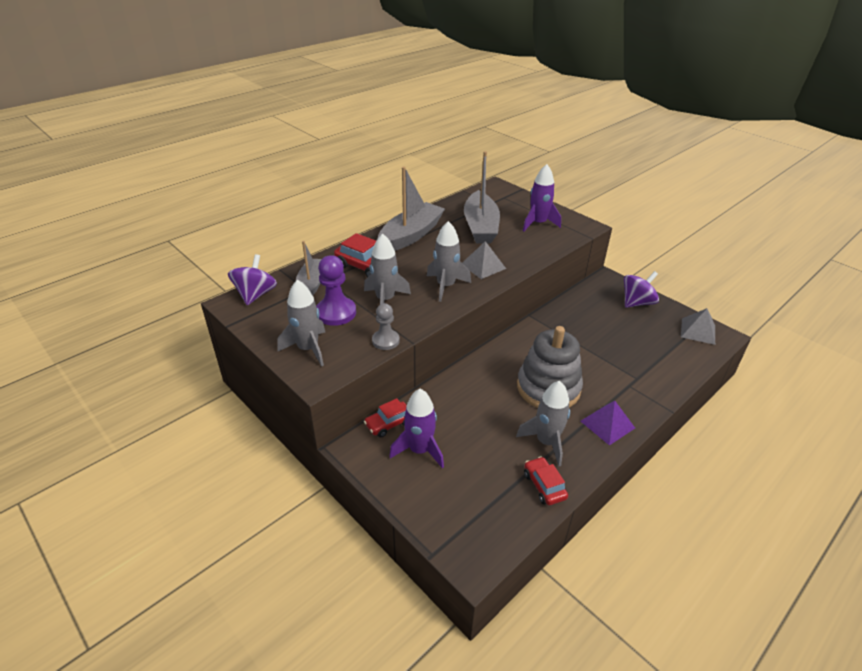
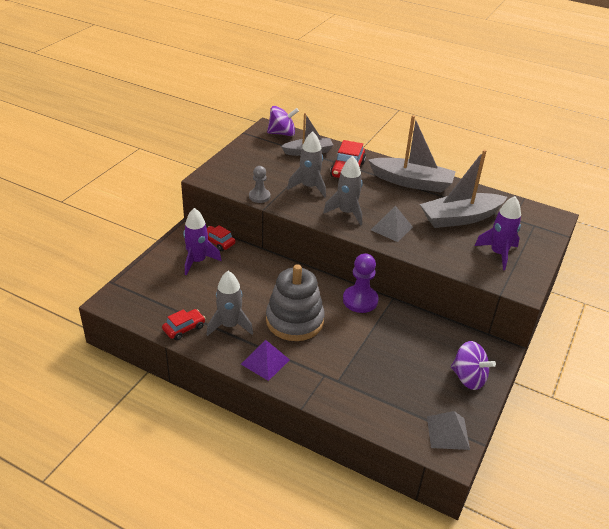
camera: 70 degrees right, 0 degrees up
(308, 349) = (234, 167): grey rocket -> none
(336, 313) = (280, 169): purple pawn -> purple pawn (360, 300)

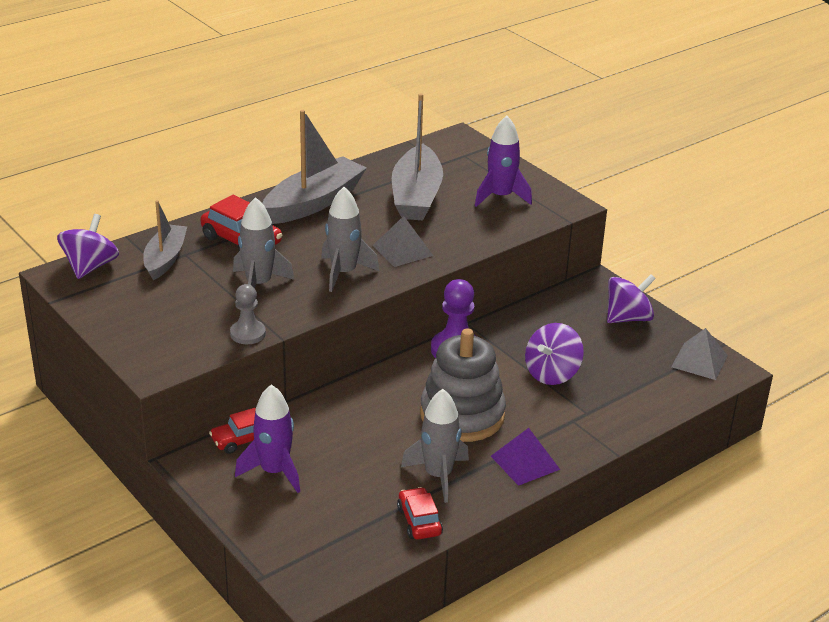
camera: 65 degrees left, 5 degrees down
(369, 352) = (552, 373): none -> purple spinning top

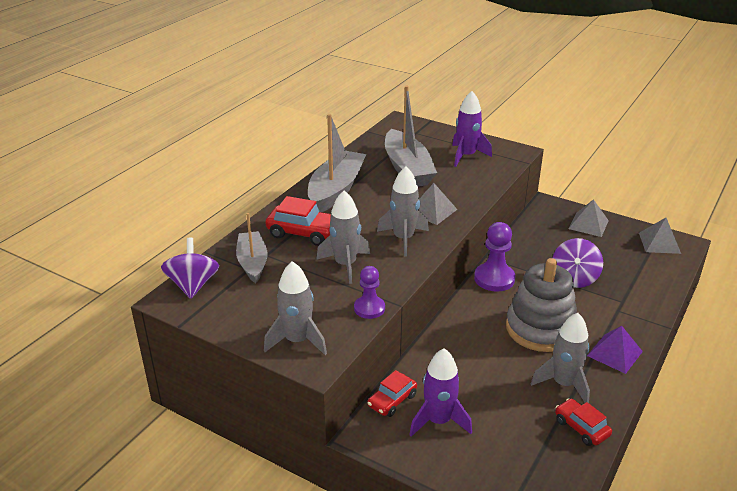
camera: 20 degrees left, 0 degrees up
(152, 345) = (297, 341): none -> grey rocket
(248, 334) = (369, 308): grey pawn -> purple pawn
(628, 318) = (588, 224): purple spinning top -> grey pyramid

